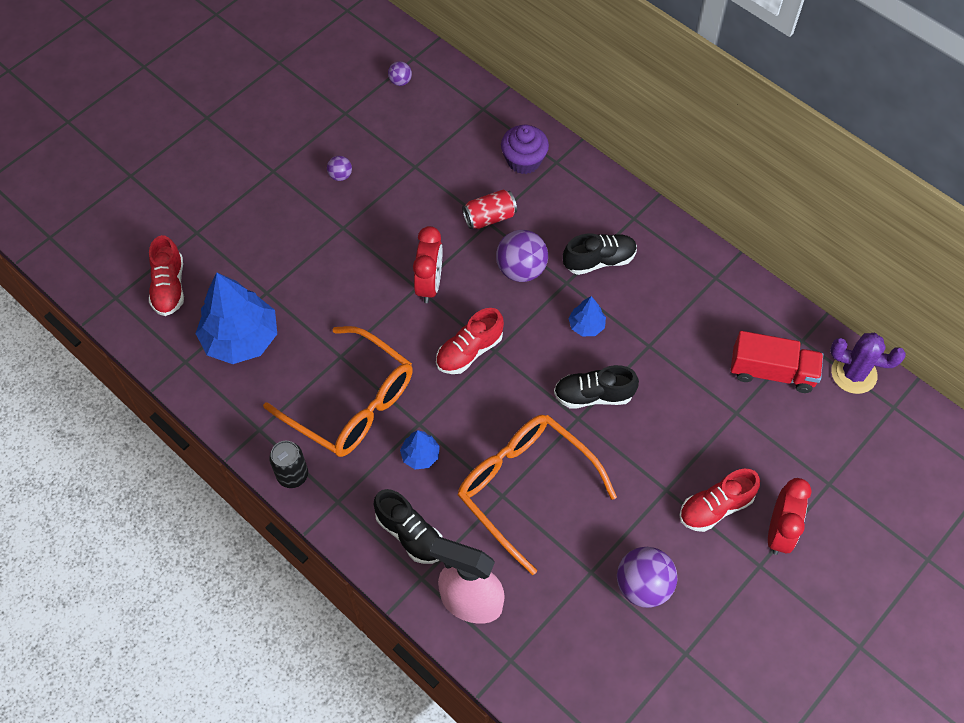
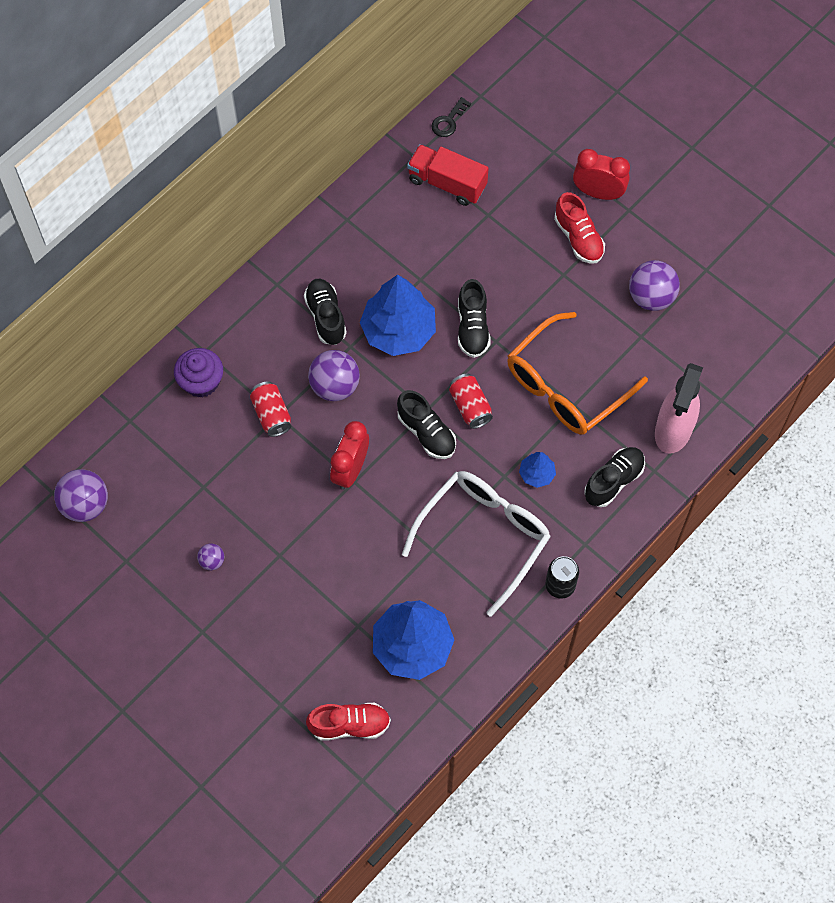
camera: 90 degrees left, 5 degrees up
(352, 403) = (484, 536): orange glasses -> white glasses
(400, 81) = (85, 505): purple ball -> purple ball, size x1.97
(429, 284) = (350, 470): red clock -> red clock turned 75 degrees counterclockwise
(469, 351) = (426, 433): red shoe -> black shoe
(499, 392) = (470, 406): none -> red can
(586, 325) = (398, 330): blue tree -> blue tree, size x2.13
(772, 372) = (447, 183): red truck -> red truck turned 75 degrees counterclockwise
(853, 374) = (448, 121): purple cactus -> black key

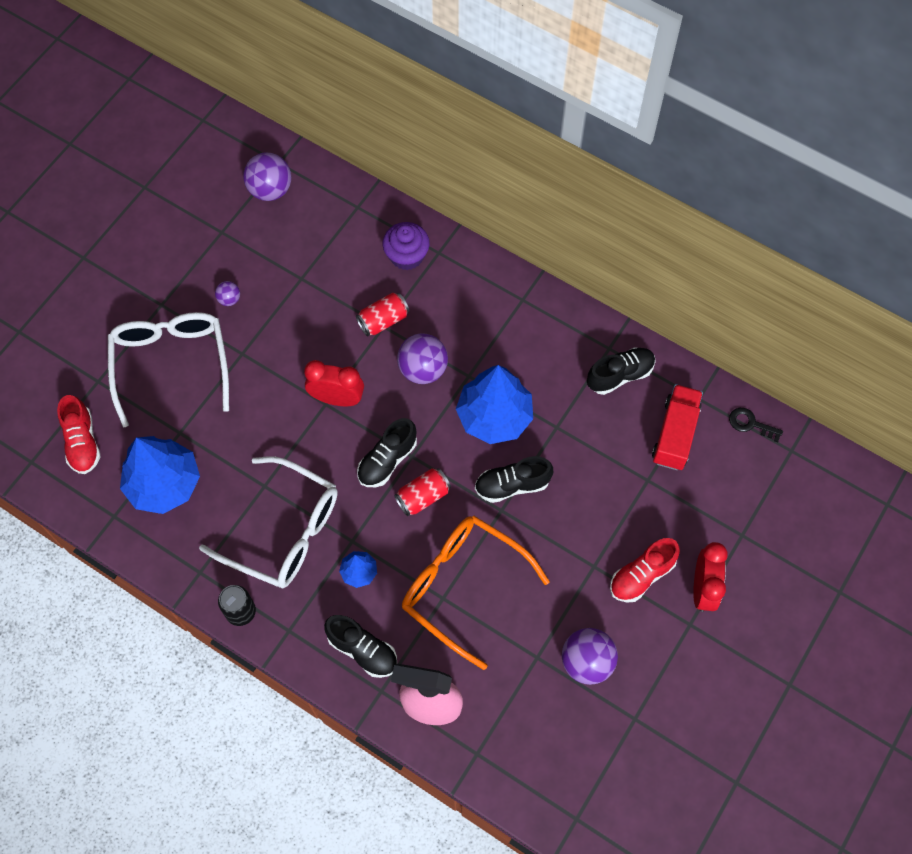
camera: 80 degrees right, 0 degrees up
(277, 627) = (171, 364): none -> white glasses
(326, 317) = (496, 348): black shoe -> black shoe (620, 375)

